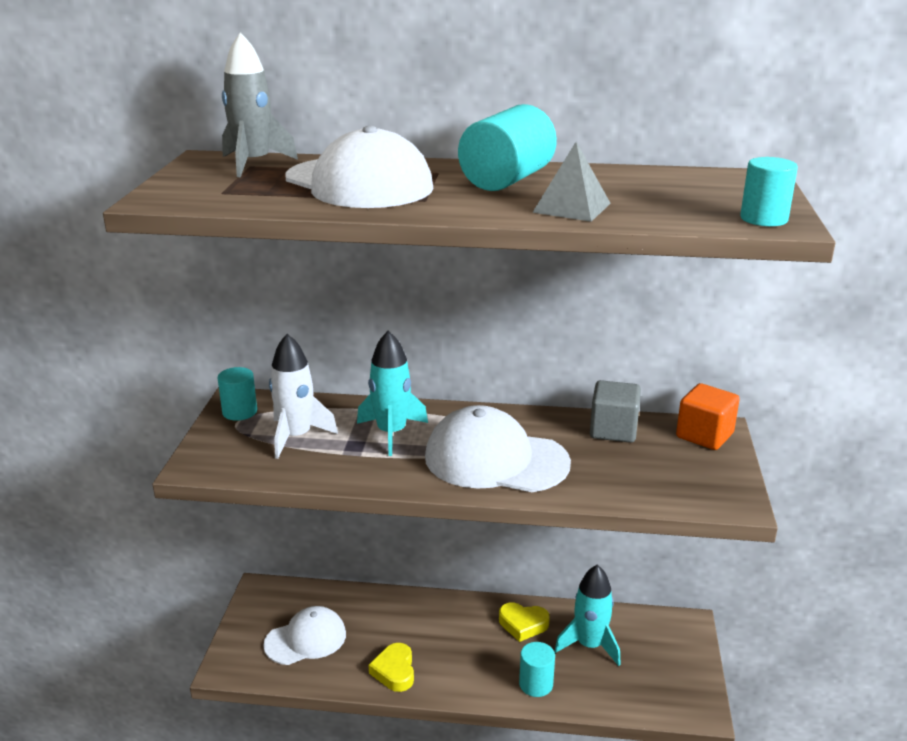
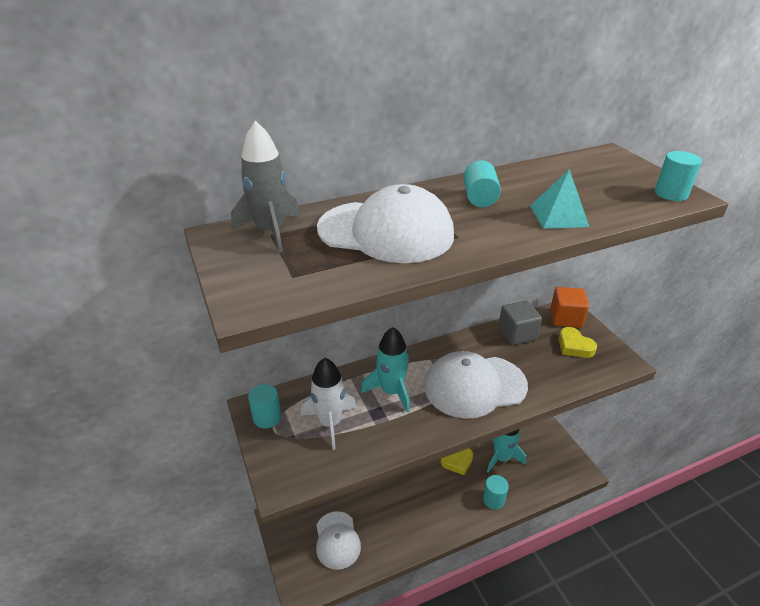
camera: 30 degrees left, 10 degrees up
(306, 639) = (337, 540): white cap -> white cap turned 135 degrees clockwise
(394, 671) = (409, 534): yellow heart -> yellow heart (574, 346)
(507, 180) = (479, 198): turquoise cylinder -> turquoise cylinder, size x0.61
(572, 207) = (558, 215): grey pyramid -> turquoise pyramid

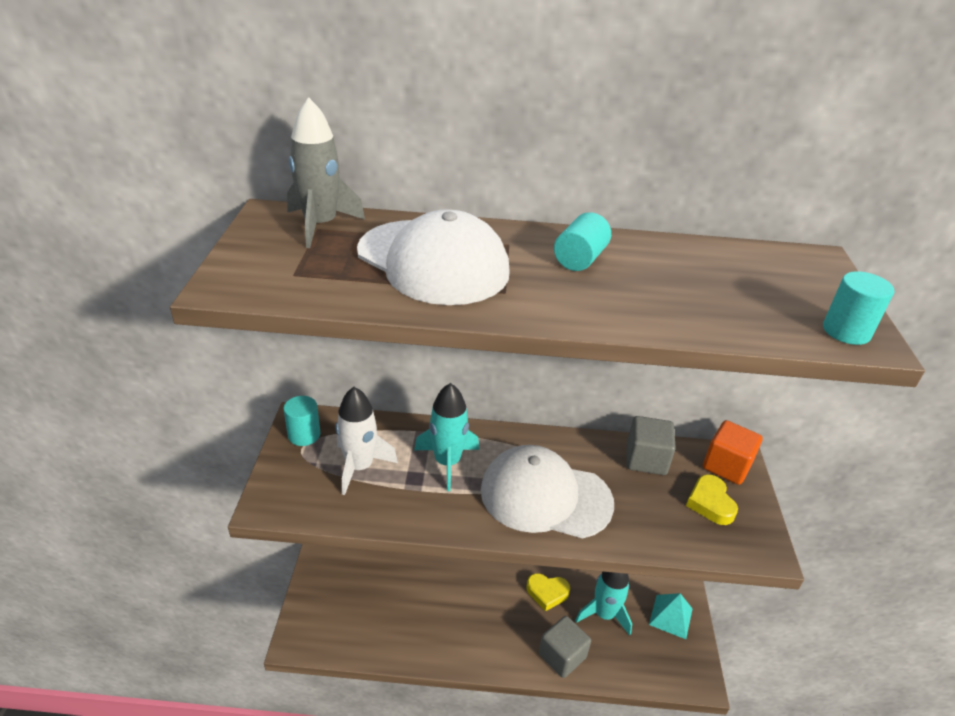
camera: 25 degrees right, 0 degrees up
(337, 540) = (362, 611): white cap -> none
(493, 500) = (562, 656): turquoise cylinder -> grey cube
(558, 215) = (654, 308): turquoise pyramid -> turquoise pyramid (671, 616)

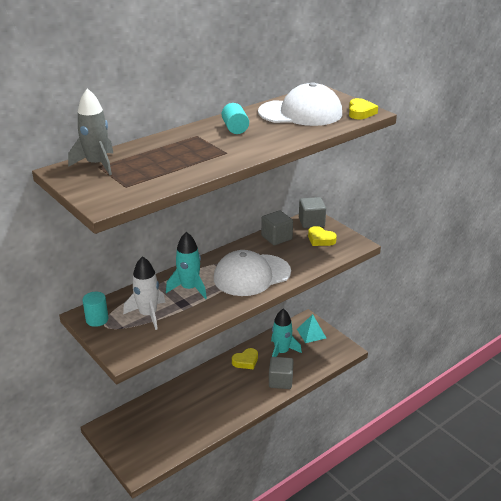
camera: 40 degrees left, 5 degrees down
(433, 262) = (178, 155): white cap -> white cap (301, 113)
(726, 466) = (311, 222): orange cube -> grey cube
(846, 331) = (360, 112): turquoise cylinder -> yellow heart

